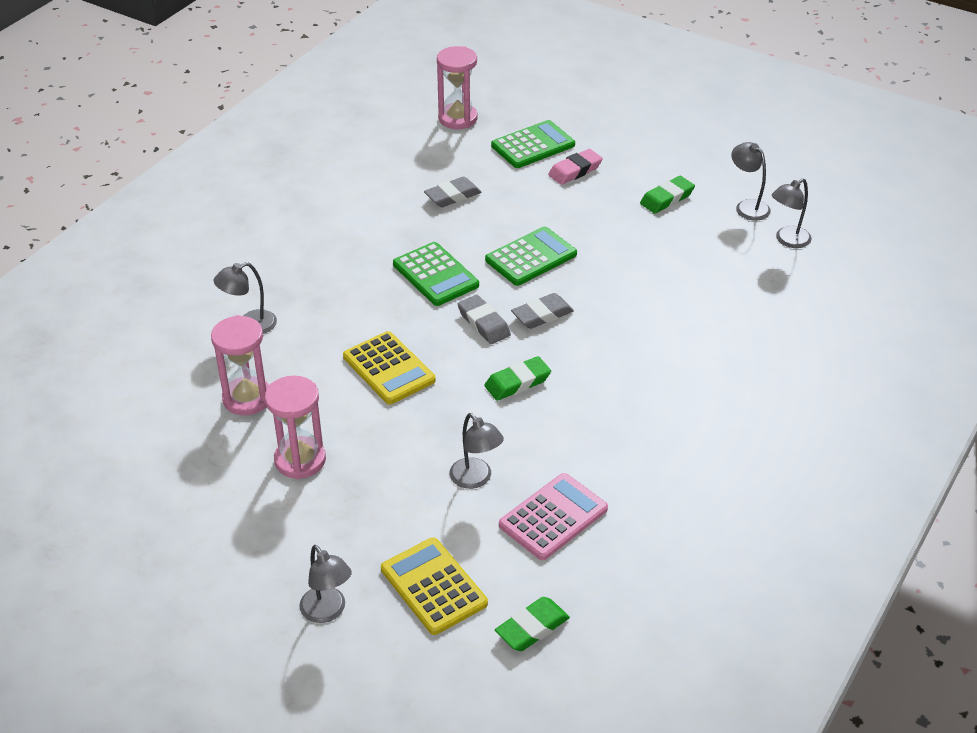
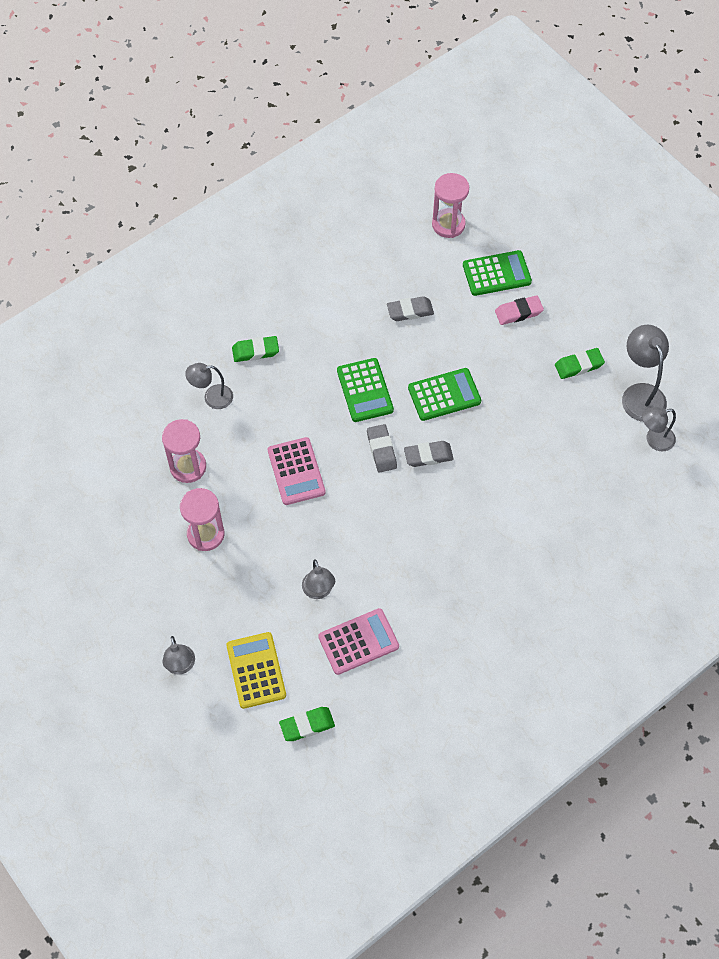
camera: 20 degrees right, 20 degrees up
(389, 369) = (296, 471): yellow calculator -> pink calculator
(517, 382) = (383, 514): green eraser -> green eraser (255, 351)
(747, 206) = (640, 394): grey lamp -> grey lamp, size x1.55

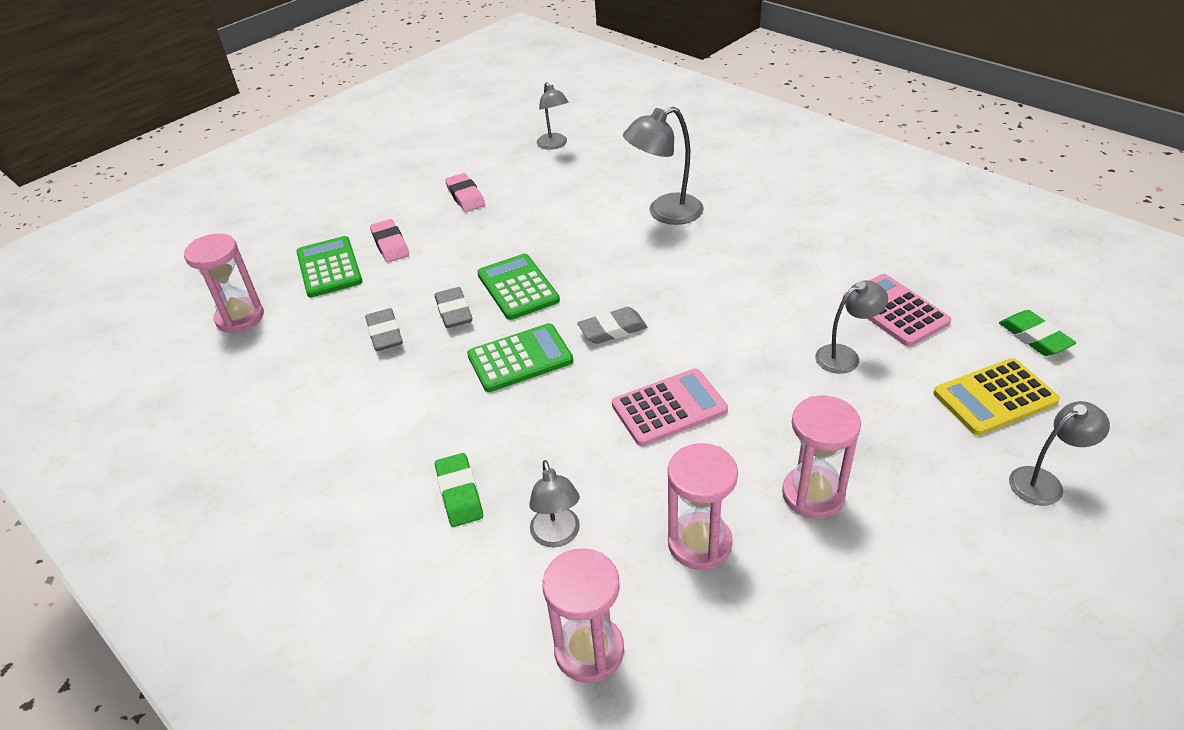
camera: 95 degrees left, 20 degrees down
(138, 404) = (589, 651): none -> pink hourglass
(428, 456) = (611, 289): grey eraser -> grey eraser (454, 312)
(579, 365) = (465, 196): green eraser -> pink eraser
(640, 394) = (499, 157): grey lamp -> grey lamp (665, 213)

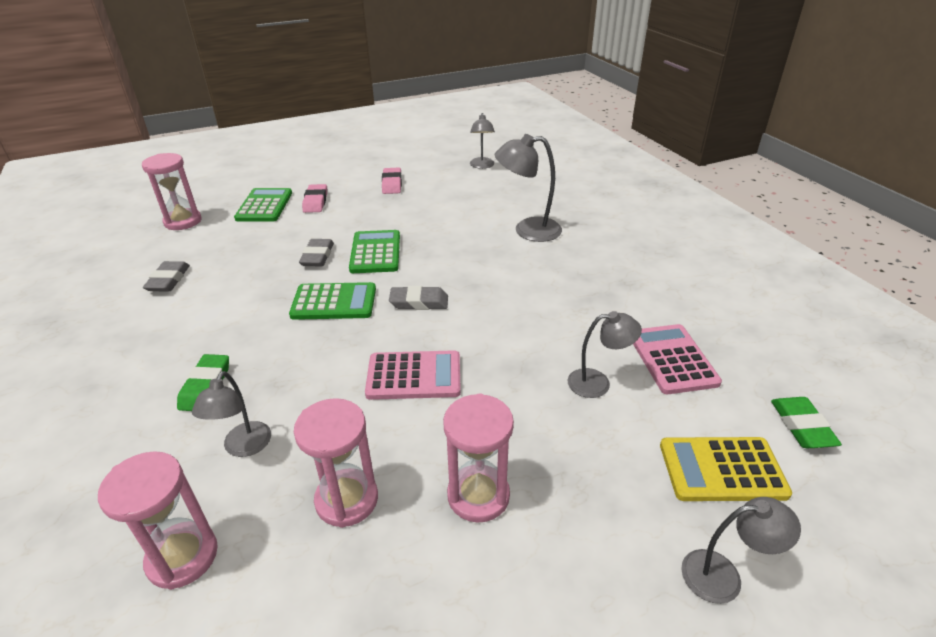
camera: 20 degrees right, 5 degrees down
(385, 334) = (259, 258): grey eraser -> grey eraser (168, 280)

